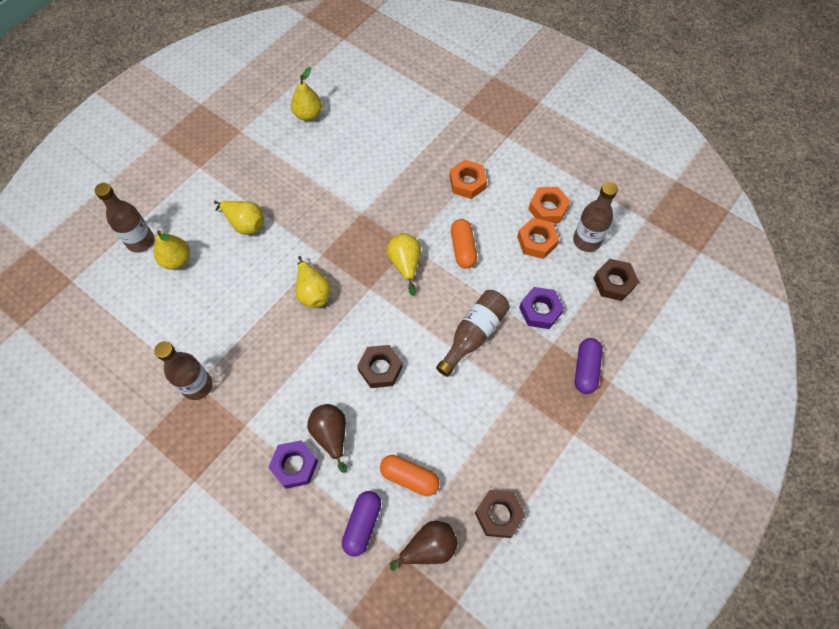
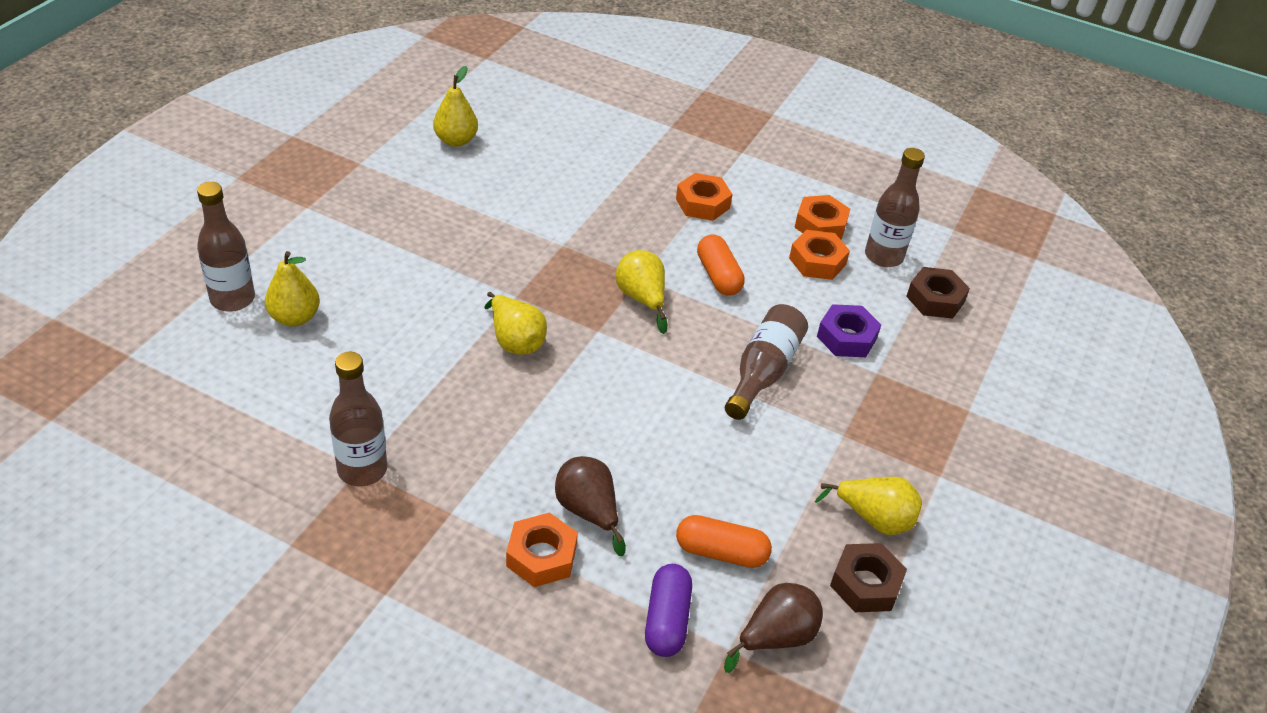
camera: 15 degrees left, 20 degrees down
(245, 224) = (392, 268): yellow pear -> yellow pear (874, 519)
(294, 466) = (541, 556): purple nut -> orange nut
(380, 369) = (640, 423): brown nut -> none
(585, 369) = (930, 399): purple capsule -> none

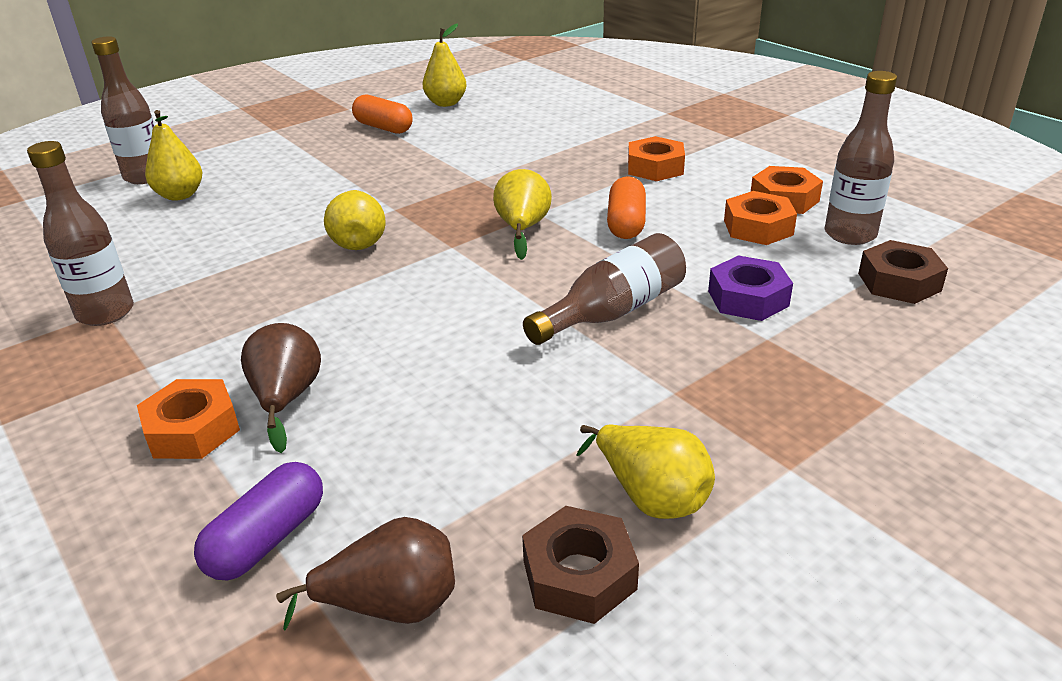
camera: 30 degrees right, 10 degrees down
(721, 552) = (405, 481): orange capsule -> orange capsule (383, 127)

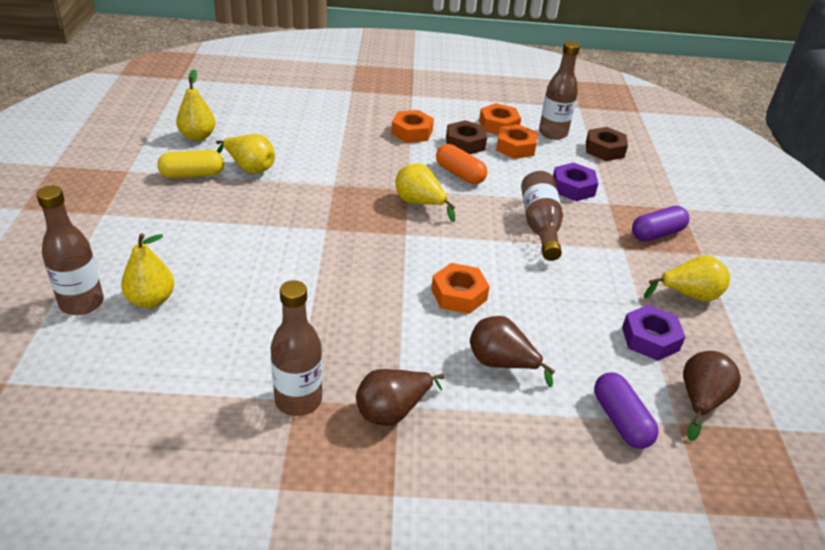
camera: 55 degrees left, 5 degrees up
(134, 367) = (393, 411): none -> brown pear
(192, 430) = (494, 411): orange nut -> orange nut (459, 294)
(359, 241) = (350, 260): yellow pear -> yellow pear (249, 168)
(383, 127) = (192, 174): orange capsule -> yellow capsule
(485, 498) = (650, 339): none -> purple nut
(579, 575) = (721, 340): brown nut -> brown nut (465, 143)
(765, 406) = (657, 234): none -> purple capsule

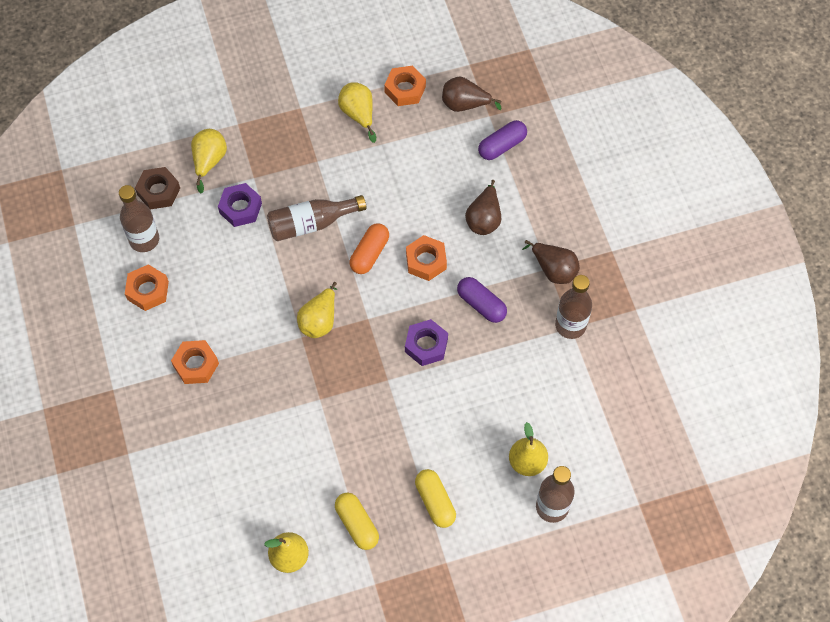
camera: 105 degrees left, 25 degrees up
(169, 223) = (435, 502): none -> yellow capsule
(249, 168) = (324, 481): yellow pear -> yellow pear (209, 161)
(460, 174) = (257, 302): orange capsule -> orange capsule (369, 254)
(465, 143) = (198, 311): brown nut -> none
(515, 147) = (187, 267): orange nut -> orange nut (405, 89)
(650, 339) = (418, 135): purple nut -> purple nut (426, 345)
(657, 234) = (285, 139): purple capsule -> purple capsule (481, 304)

